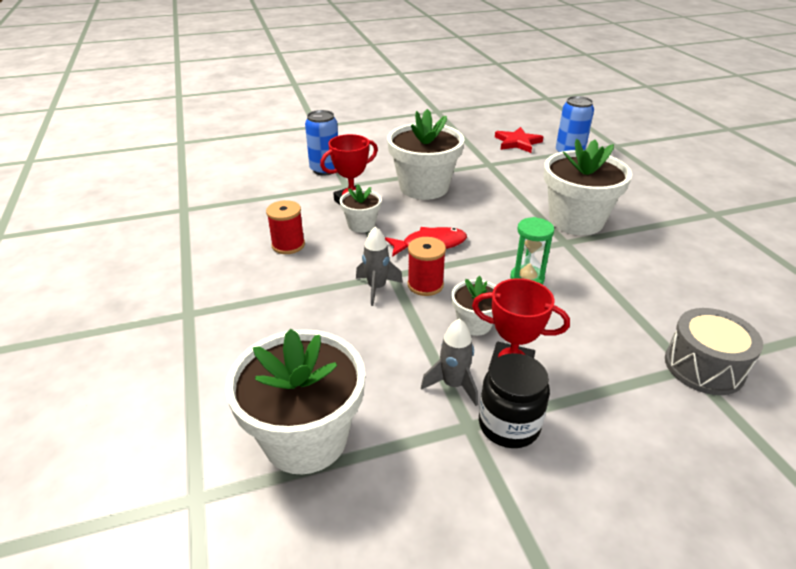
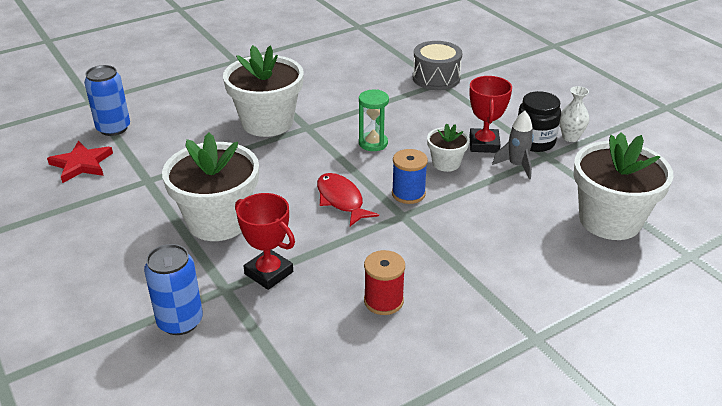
camera: 105 degrees left, 0 degrees up
(361, 225) = (320, 253): white flower pot -> none
(377, 288) = (427, 220): grey rocket -> none
(425, 285) = (408, 194): red spool -> blue spool
(515, 476) = (570, 137): none -> white vase

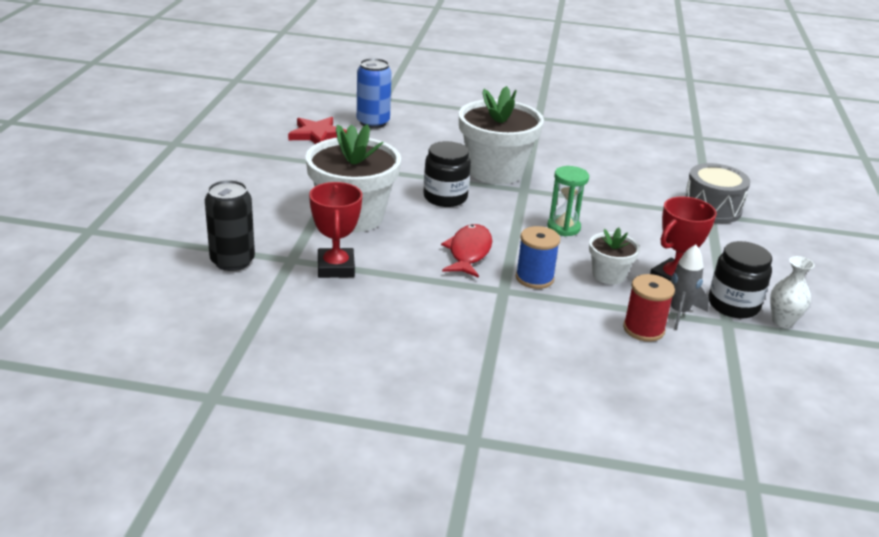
camera: 40 degrees right, 5 degrees down
(180, 321) = (232, 261): blue can -> black can
(263, 165) = (445, 197): none -> black jar
(383, 301) = (390, 336): red spool -> red spool (643, 329)
(610, 220) = (707, 406): white flower pot -> none

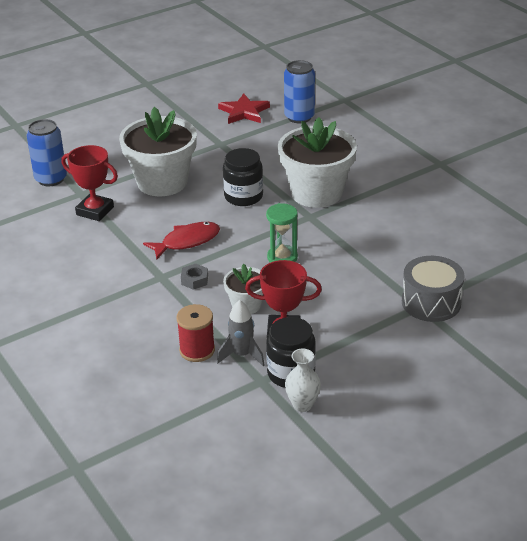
camera: 50 degrees right, 5 degrees up
(232, 261) = (51, 179): black can -> blue can
(336, 268) = (95, 211): red trophy -> red trophy turned 75 degrees clockwise
(534, 278) = (194, 280): blue spool -> grey nut

